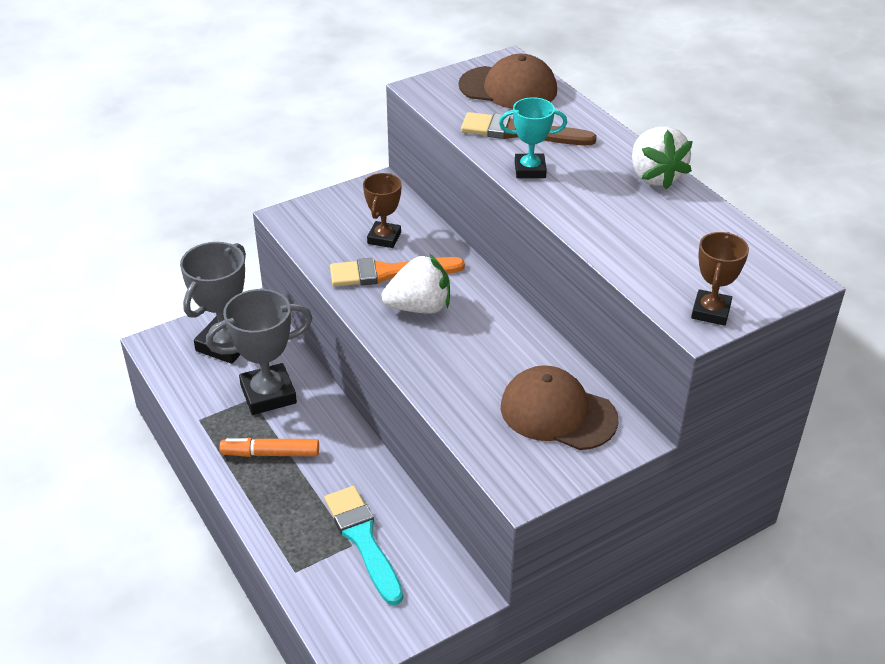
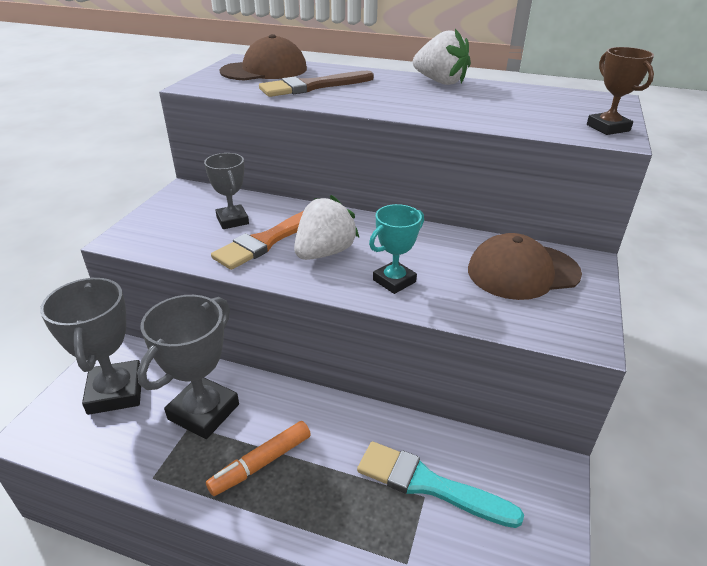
camera: 40 degrees left, 5 degrees down
(384, 238) = (232, 220): brown trophy -> grey trophy
(530, 170) = (355, 101): turquoise trophy -> turquoise trophy (394, 281)

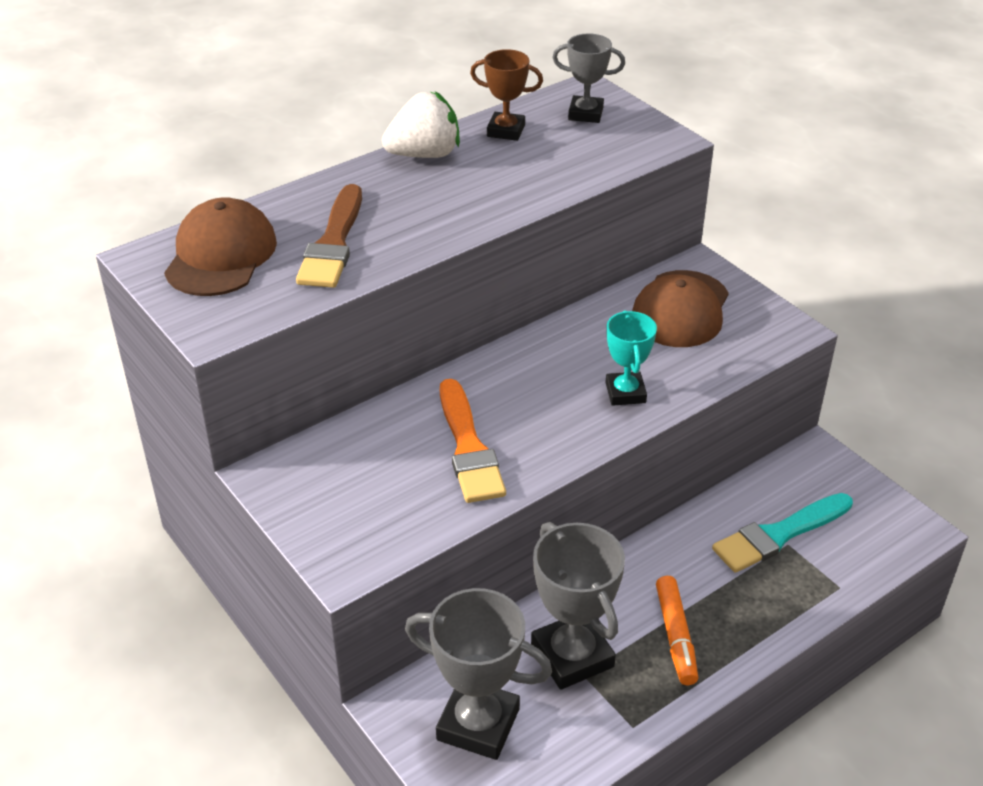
camera: 55 degrees left, 5 degrees up
(232, 220) = (394, 459): grey trophy -> grey trophy (585, 113)
(324, 252) = (533, 416): white strawberry -> none
(608, 128) = (648, 132): brown trophy -> brown trophy (506, 131)

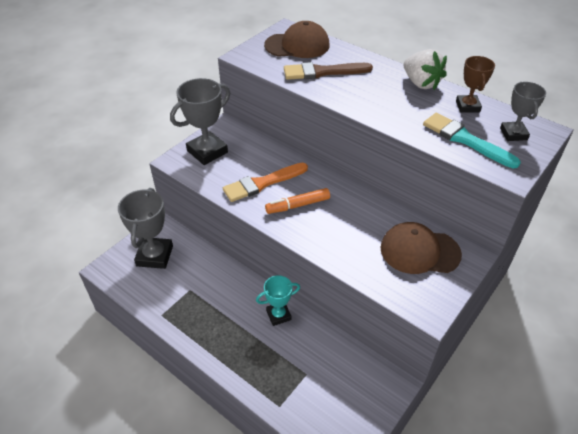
camera: 75 degrees right, 5 degrees up
(572, 656) = (200, 283): grey trophy -> grey trophy (207, 152)
(625, 393) = (328, 236): turquoise trophy -> turquoise trophy (278, 315)
(676, 636) = (222, 325): orange marker -> orange marker (298, 205)
(778, 535) = (312, 368): turquoise brush -> turquoise brush (465, 140)

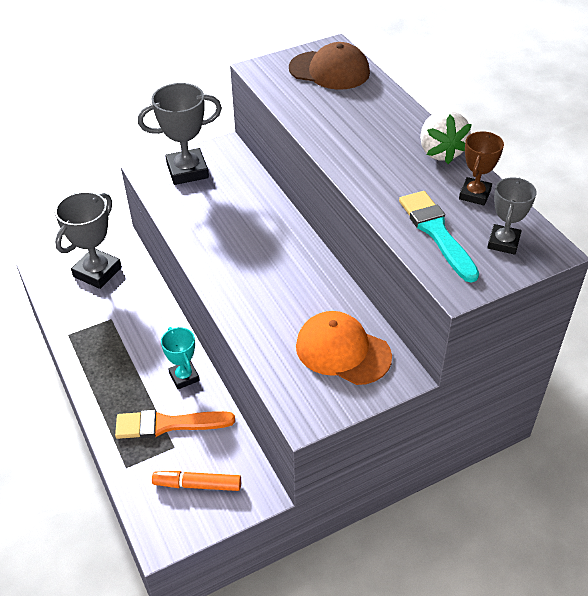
camera: 25 degrees right, 0 degrees up
(262, 183) = (222, 223): orange brush -> orange brush (168, 424)
(278, 315) = (184, 377): turquoise trophy -> turquoise trophy turned 60 degrees clockwise
(298, 205) = (243, 258): orange marker -> orange marker (198, 485)
(322, 72) = (333, 109): brown brush -> none
(419, 251) = (342, 351): brown cap -> orange cap

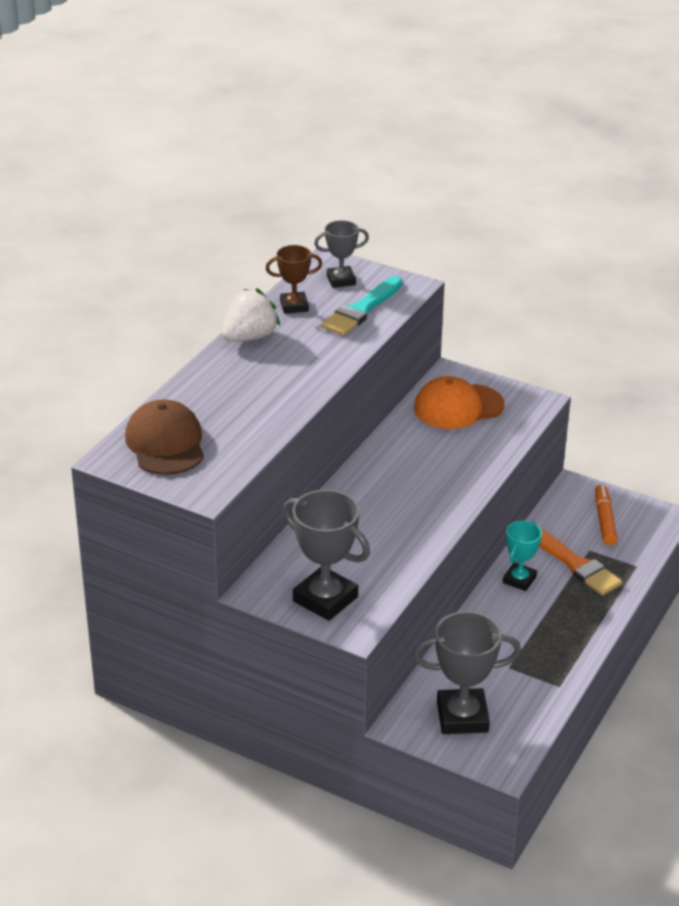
camera: 125 degrees left, 10 degrees down
(198, 485) = (604, 520): orange marker -> orange marker turned 150 degrees counterclockwise
(342, 351) = (458, 407): orange cap -> orange cap turned 75 degrees clockwise

